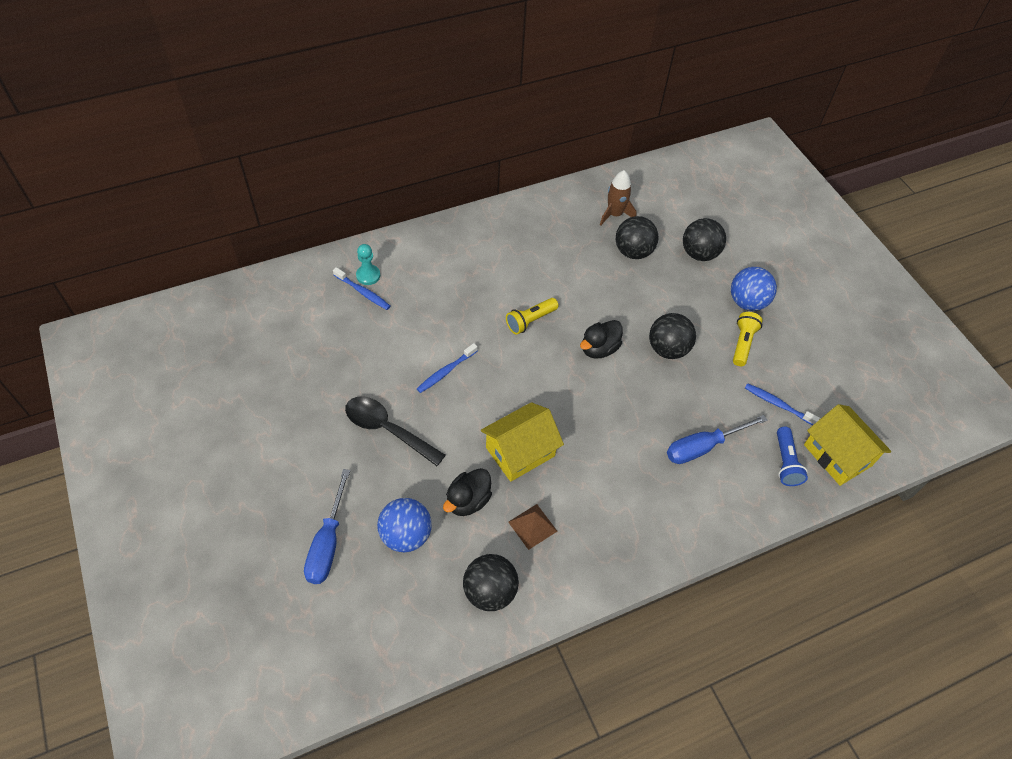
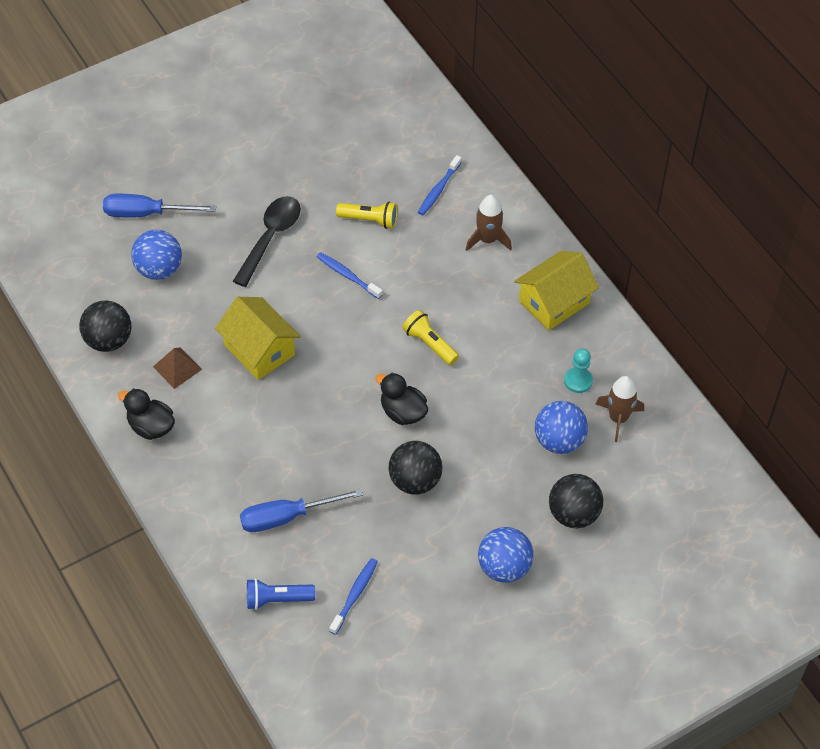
camera: 85 degrees right, 0 degrees up
(368, 275) = (463, 190): turquoise pawn -> turquoise pawn (578, 381)
(426, 266) = (488, 239): none -> brown rocket
(468, 501) = (199, 312): black duck -> black duck (151, 427)
(633, 252) = (559, 441): black ball -> blue ball
(703, 447) = (287, 517): blue screwdriver -> blue screwdriver turned 75 degrees counterclockwise
(742, 343) = (437, 560): yellow flashlight -> yellow flashlight (369, 220)
(837, 455) = (294, 655): yellow house -> yellow house (554, 302)

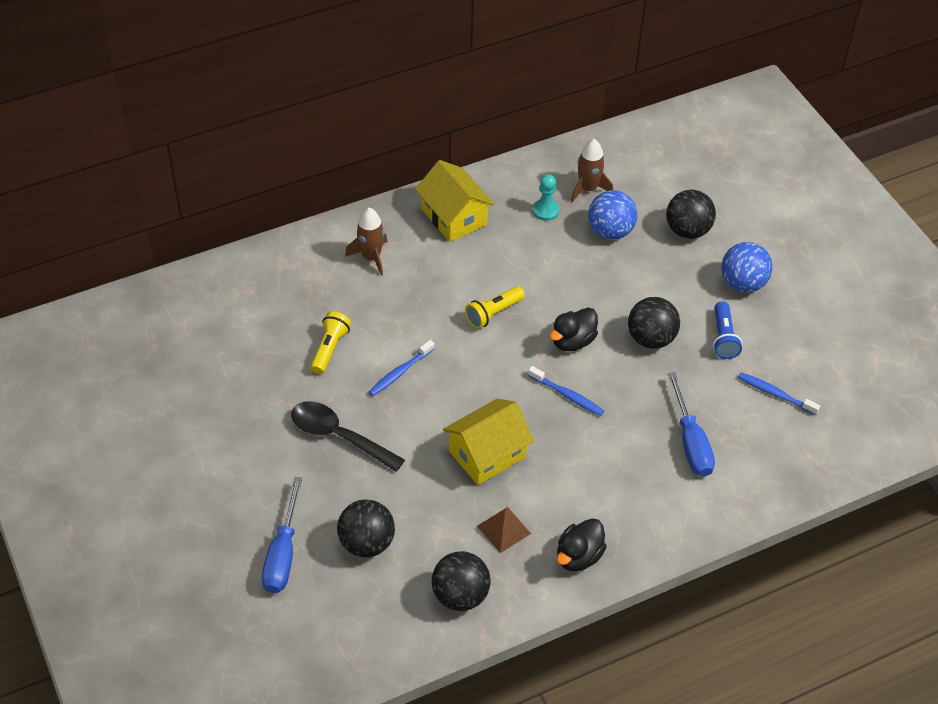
camera: 85 degrees left, 5 degrees down
(159, 269) = (367, 543): blue ball -> black ball
(277, 599) = (782, 455): blue flashlight -> blue flashlight (723, 338)
(438, 190) = (300, 289): blue toothbrush -> blue toothbrush (567, 395)

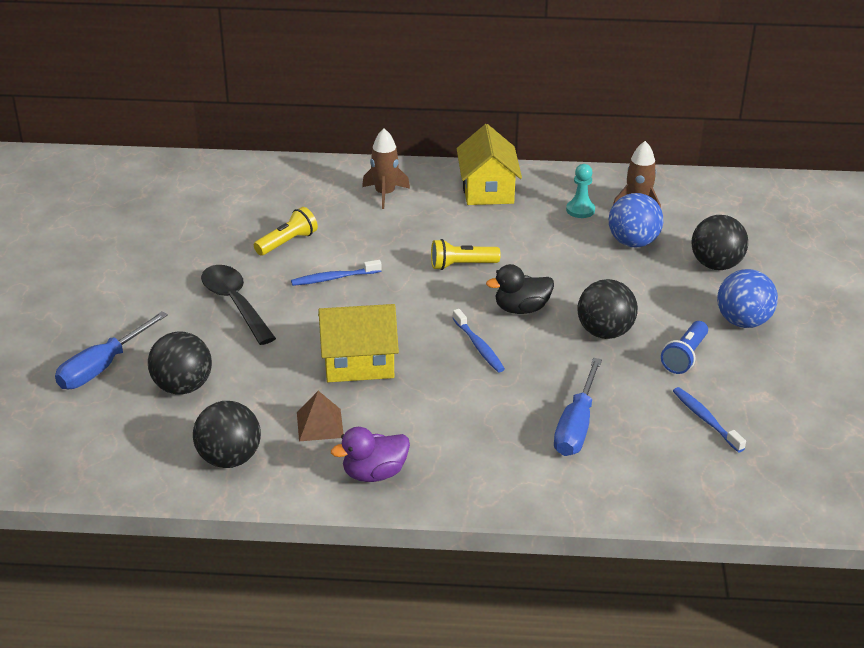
camera: 30 degrees right, 15 degrees down
(578, 556) = (374, 473): black duck -> purple duck

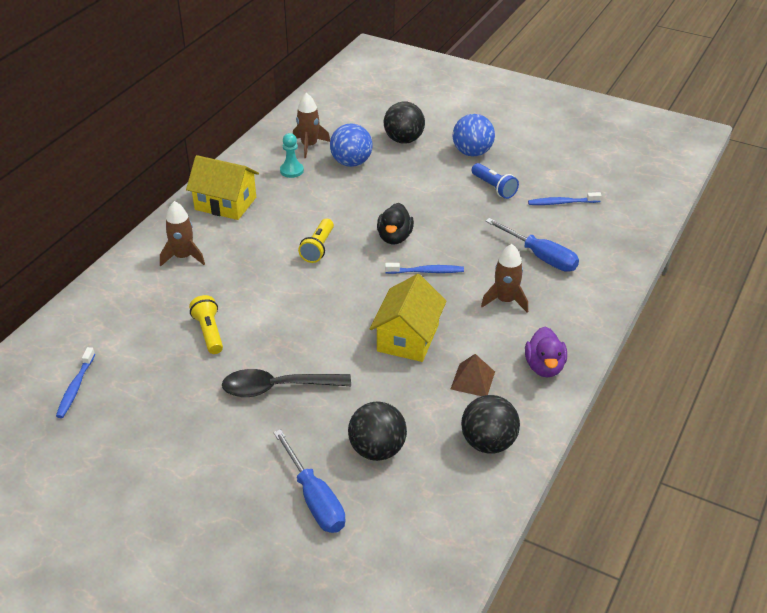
camera: 65 degrees left, 5 degrees up
(334, 278) = (284, 320): blue toothbrush -> blue toothbrush (75, 387)
(471, 417) = (505, 300): none -> brown rocket
(605, 332) = (447, 210): black ball -> none

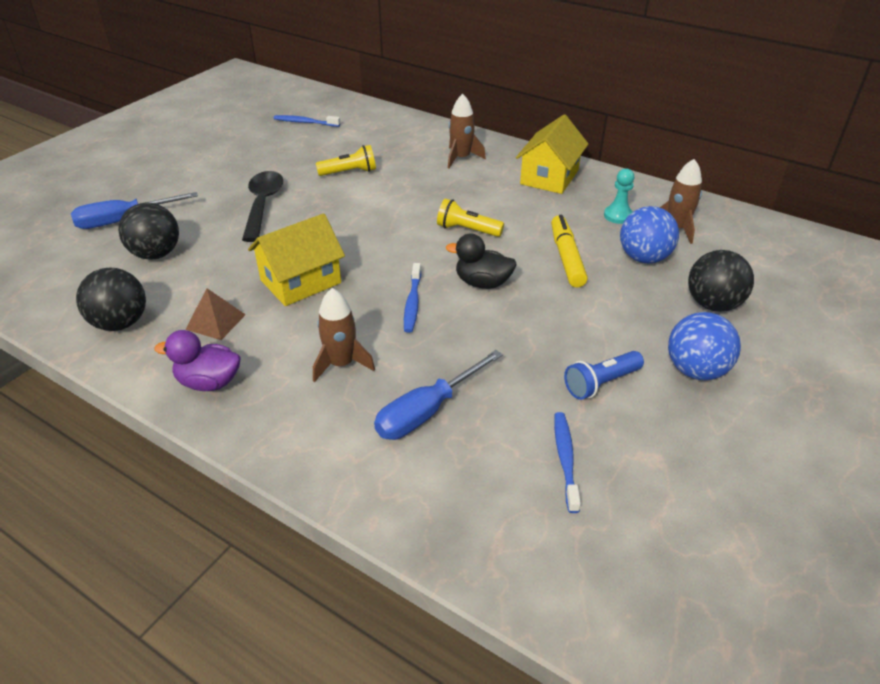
camera: 95 degrees right, 0 degrees up
(354, 197) = (566, 257): none -> yellow marker
(408, 338) = (301, 281): yellow house -> yellow house turned 60 degrees counterclockwise

